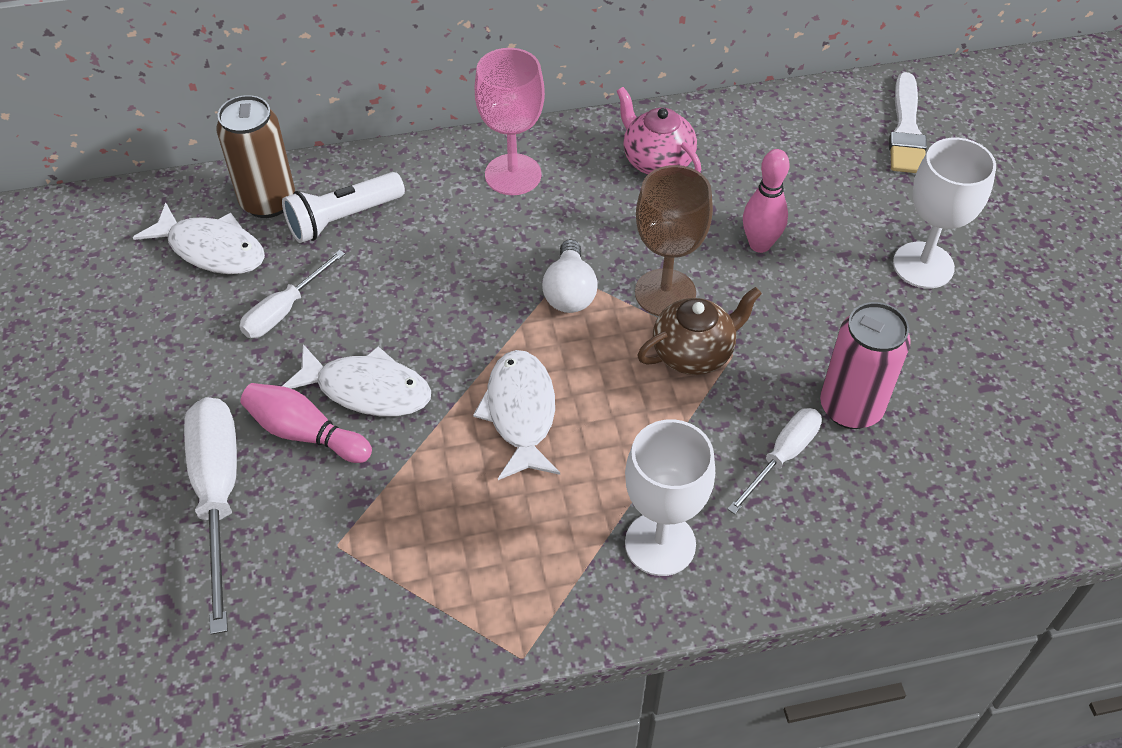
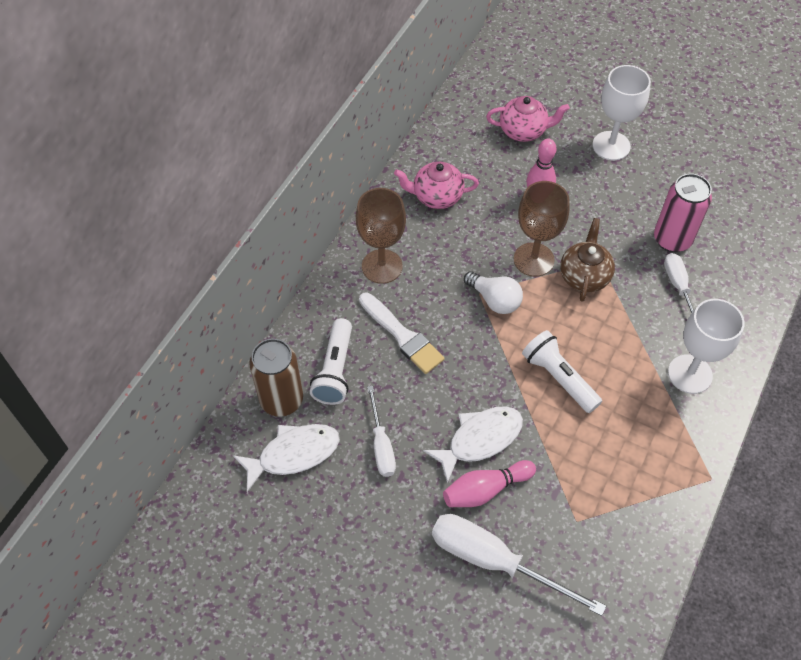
camera: 50 degrees left, 5 degrees up
(513, 175) = (382, 266): pink goblet -> brown goblet
(520, 413) = (558, 378): white fish -> white flashlight
(841, 176) = (523, 131): none -> pink teapot
(906, 130) = (517, 83): white brush -> white brush (402, 336)

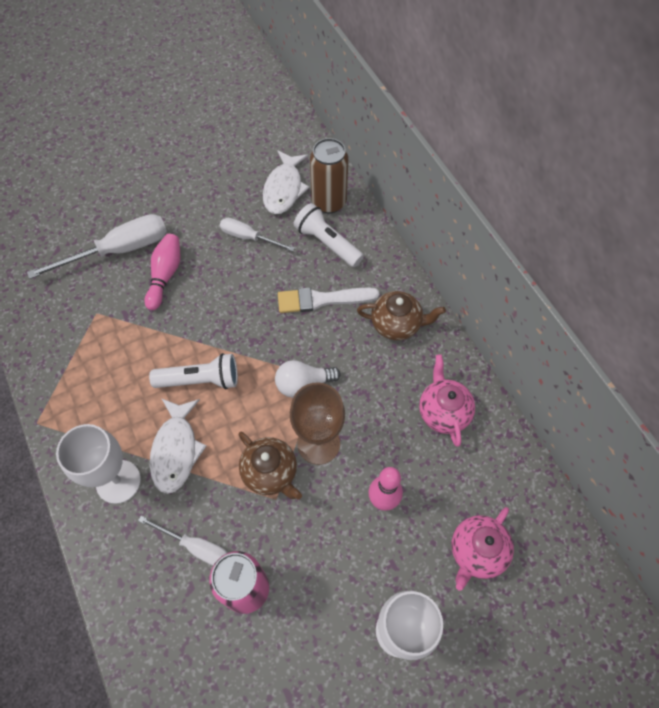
camera: 125 degrees right, 5 degrees up
(382, 266) = (397, 324): brown goblet -> brown teapot
(436, 196) = (443, 411): pink teapot -> pink teapot turned 45 degrees counterclockwise
(480, 439) = (201, 295): white fish -> white fish (176, 450)

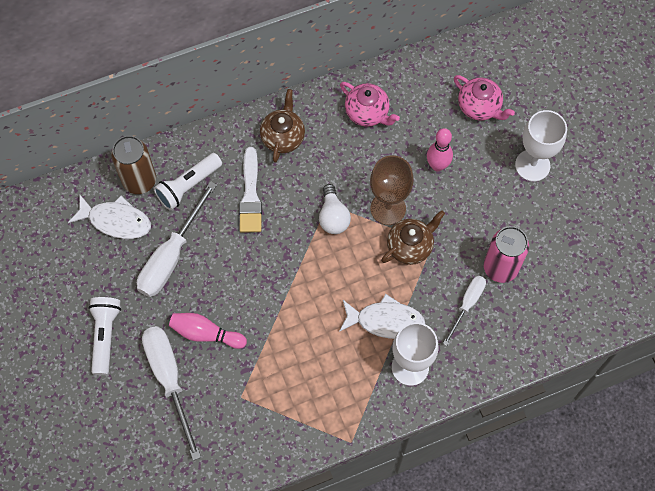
camera: 85 degrees left, 5 degrees up
(200, 380) = (321, 301): white flashlight -> white flashlight (105, 336)
(248, 237) = (171, 256): white screwdriver -> white screwdriver, size x1.71
(443, 411) = (367, 113): pink teapot -> pink teapot turned 135 degrees counterclockwise

